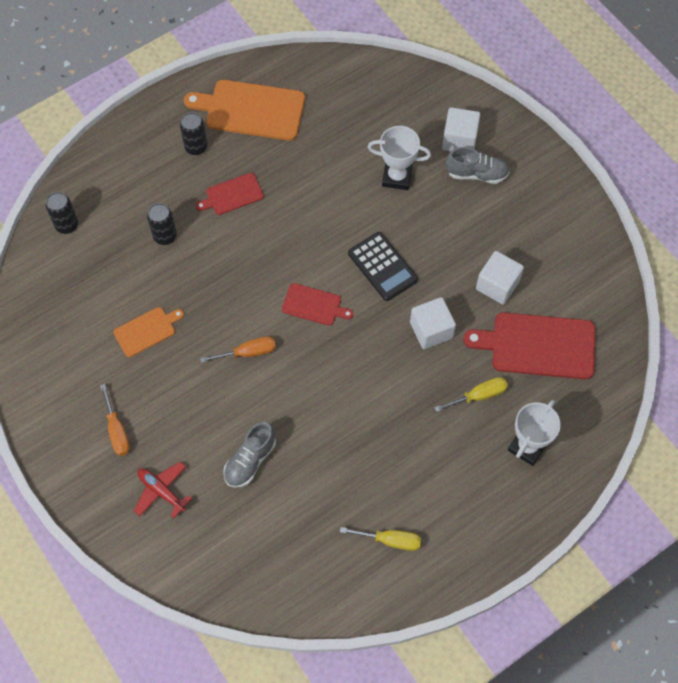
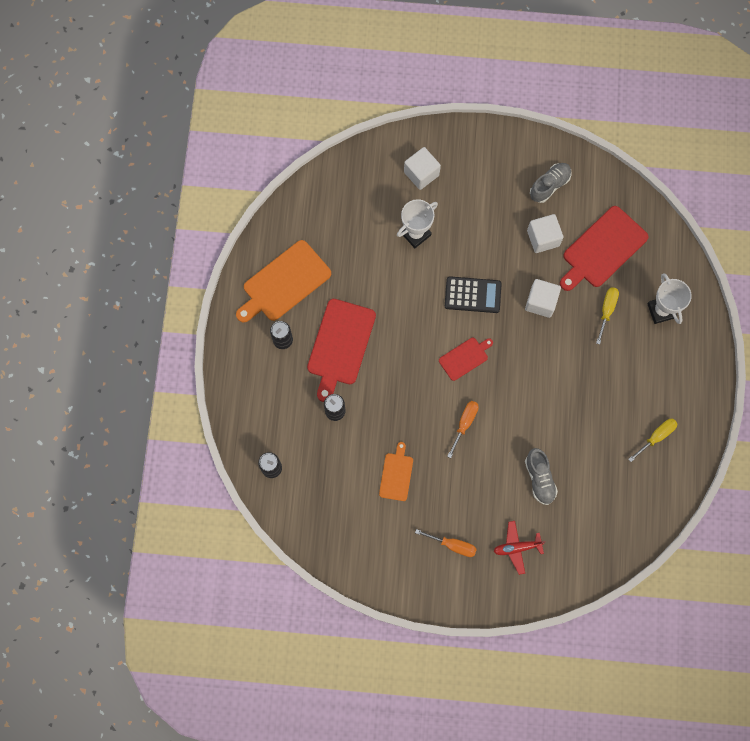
camera: 50 degrees left, 10 degrees up
(232, 195) = (340, 345): red cutting board -> red cutting board, size x1.83
(476, 174) = (455, 184): grey shoe -> grey shoe (549, 185)

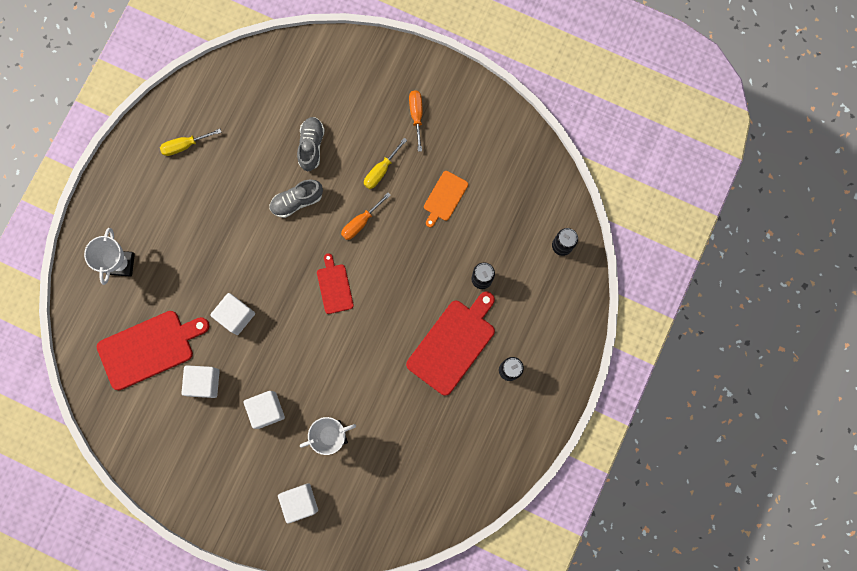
camera: 160 degrees left, 5 degrees up
(284, 283) = (487, 431): orange cutting board -> none
(453, 545) = (416, 115): orange screwdriver -> orange screwdriver turned 45 degrees clockwise
(465, 358) = (334, 286): red cutting board -> red cutting board turned 90 degrees clockwise
(472, 295) = (300, 348): black calculator -> none
(480, 235) = (266, 410): none -> white cube
(517, 547) = (358, 93): red plane -> none
(549, 185) = (172, 438): grey shoe -> grey shoe (297, 201)
(606, 310) = (174, 283): yellow screwdriver -> yellow screwdriver (381, 171)

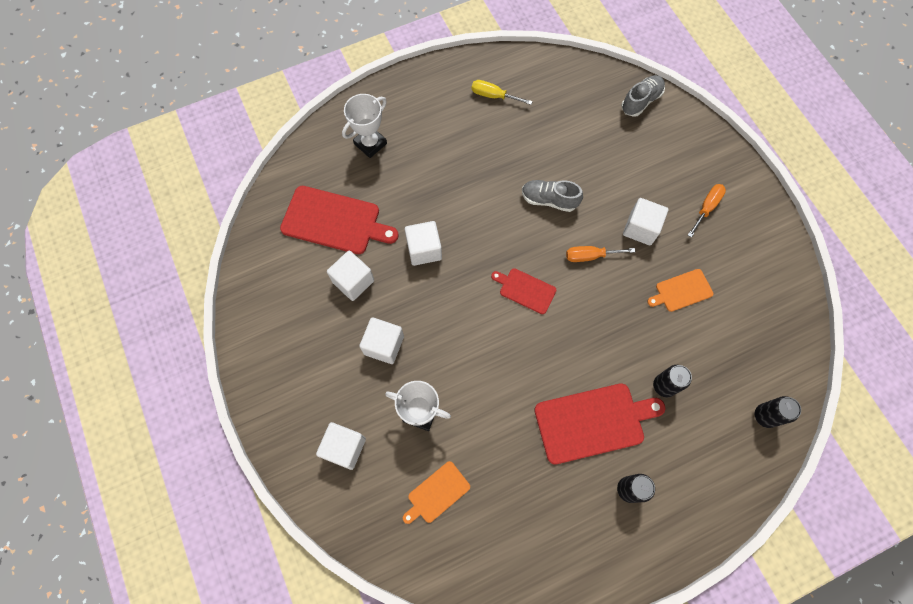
camera: 40 degrees right, 10 degrees down
(311, 146) = (595, 167): grey shoe -> grey shoe (641, 101)
(334, 286) = (525, 290): red cutting board -> red cutting board turned 90 degrees counterclockwise
(381, 171) = (640, 228): yellow screwdriver -> white cube
(387, 478) = (437, 493): none -> orange cutting board

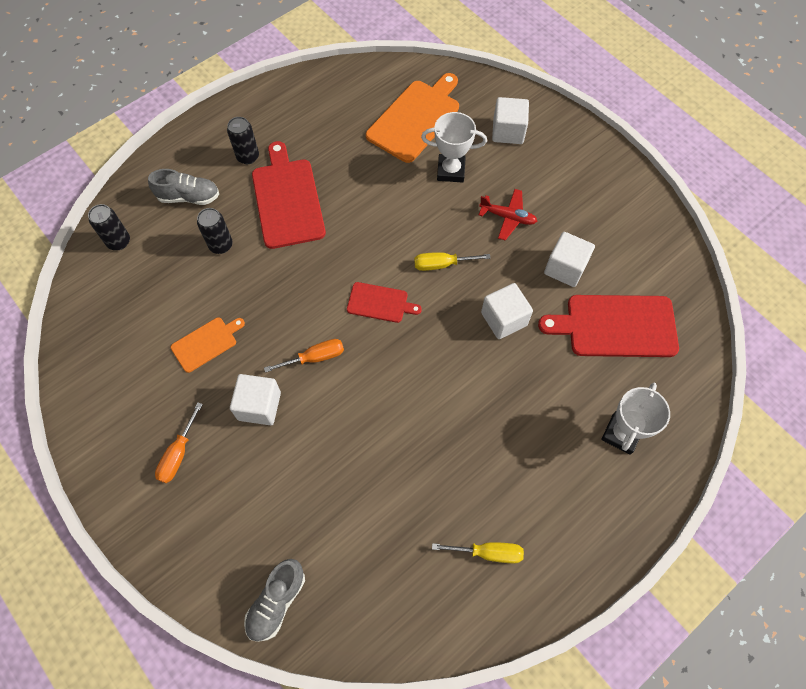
camera: 165 degrees right, 5 degrees down
(384, 345) = (508, 217): white cube -> red plane
(437, 493) = (415, 118): orange cutting board -> orange cutting board, size x1.83
(461, 312) = (441, 264): none -> yellow screwdriver
(549, 200) = (376, 414): grey shoe -> grey shoe (189, 197)
(593, 422) = (287, 199): red cutting board -> red cutting board turned 105 degrees clockwise

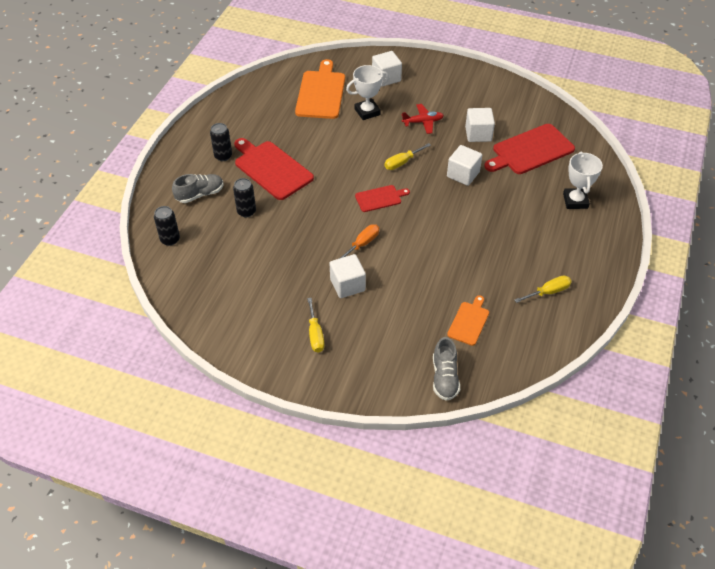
camera: 30 degrees left, 15 degrees down
(178, 454) = (315, 334): orange screwdriver -> yellow screwdriver
(206, 343) = (282, 268): orange cutting board -> orange cutting board (469, 322)

